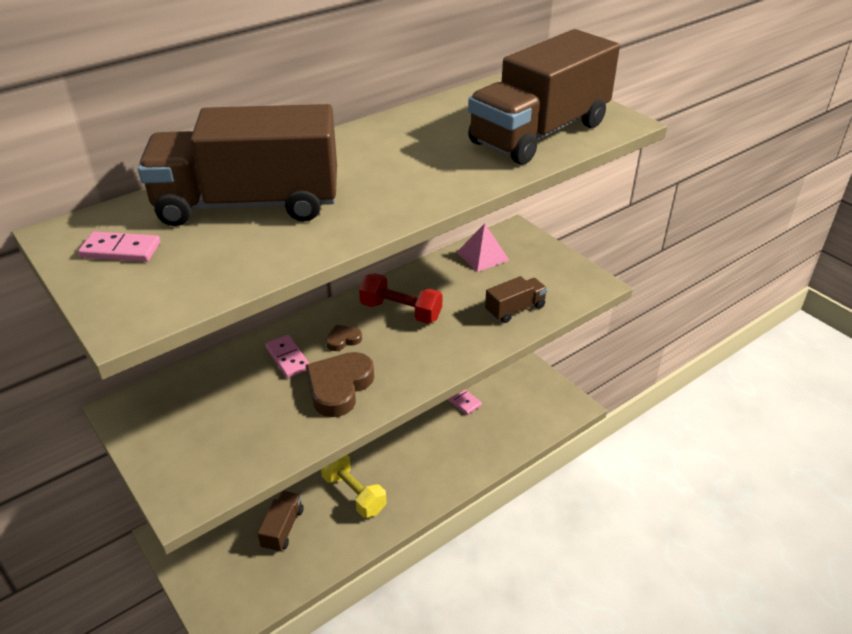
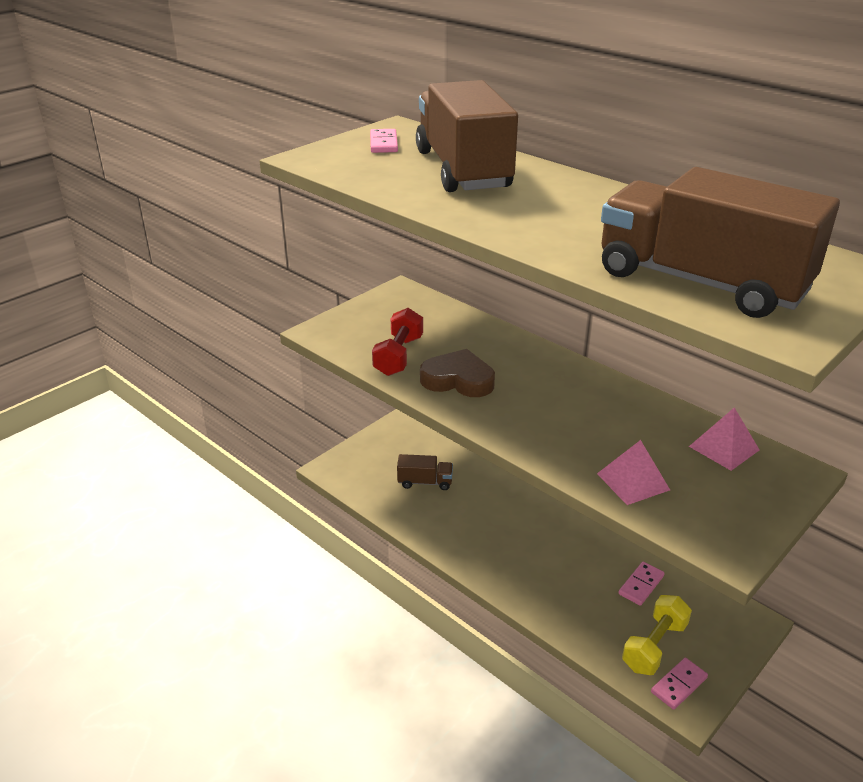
camera: 80 degrees right, 5 degrees down
(287, 358) = (485, 347): pink domino -> pink domino (678, 685)
(343, 340) = (523, 372): brown heart -> none
(354, 493) = (476, 520): yellow dumbbell -> yellow dumbbell (654, 646)
(401, 311) = (584, 400): red dumbbell -> red dumbbell (398, 356)
(515, 309) = (633, 481): brown truck -> pink pyramid

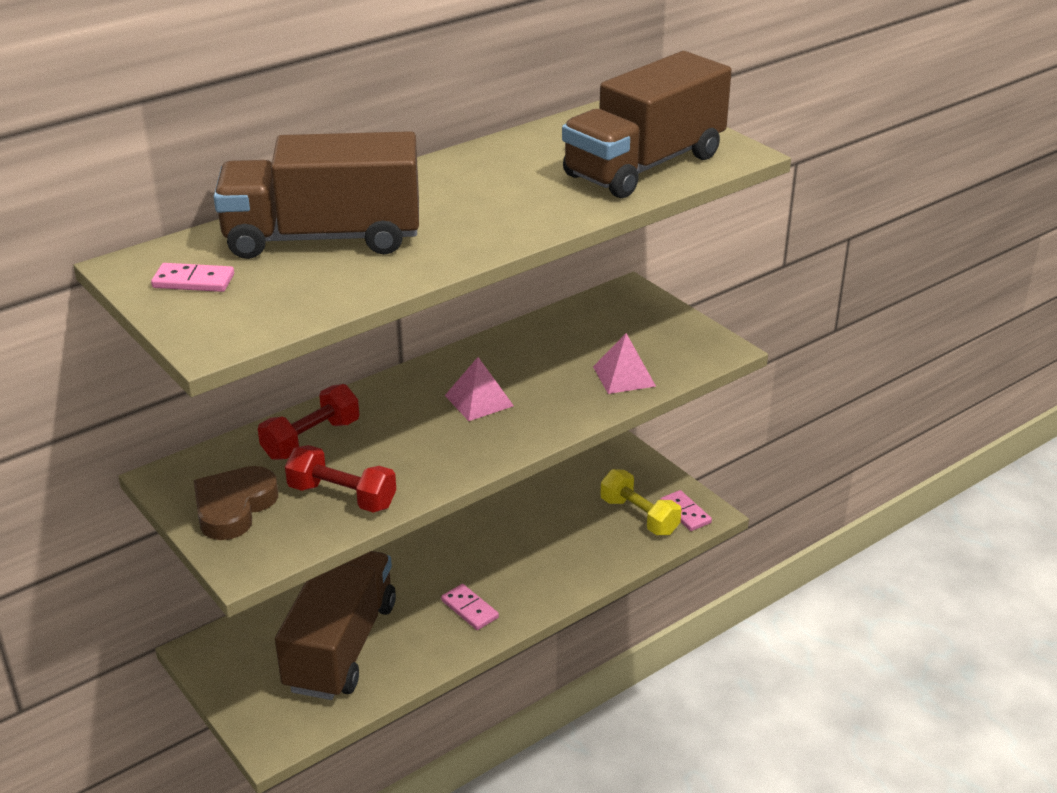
camera: 80 degrees left, 0 degrees up
(425, 482) = (341, 646): brown truck -> brown truck, size x2.24
(458, 380) = (415, 456): brown heart -> brown heart (234, 507)
(462, 333) = (311, 439): none -> red dumbbell
(641, 585) = (562, 506): pink domino -> pink domino (470, 609)
(724, 448) = (587, 318): pink pyramid -> pink pyramid (478, 400)

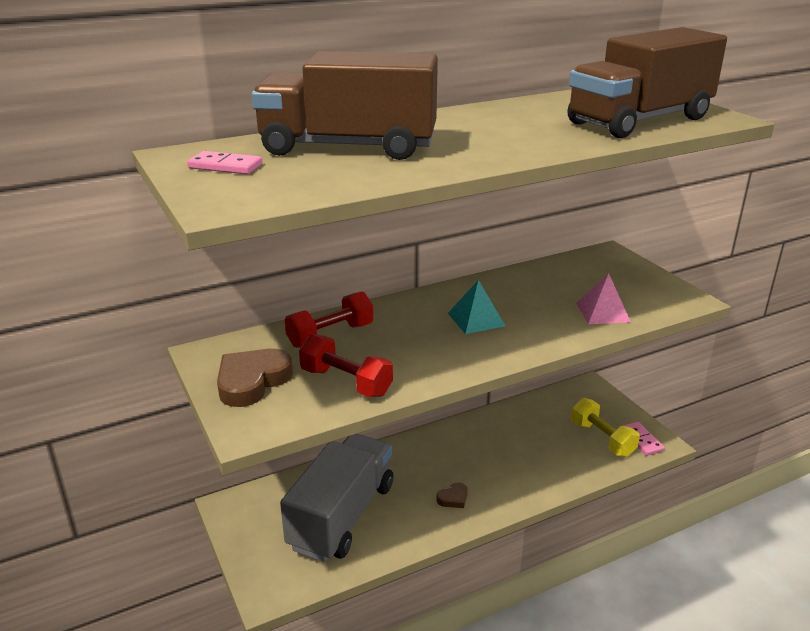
camera: 10 degrees right, 5 degrees down
(341, 646) = (342, 516): brown truck -> grey truck
(470, 609) = (453, 498): pink domino -> brown heart
(478, 400) = (476, 319): pink pyramid -> turquoise pyramid

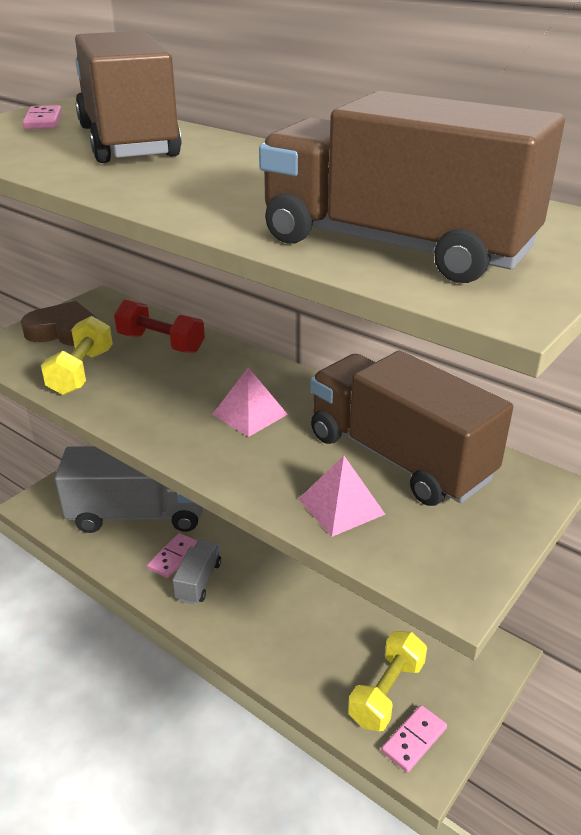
camera: 65 degrees right, 5 degrees up
(346, 382) = (81, 372): red dumbbell -> yellow dumbbell
(415, 506) = (173, 557): none -> pink domino
(453, 498) = (198, 581): brown heart -> grey truck
(476, 319) = (249, 414): turquoise pyramid -> pink pyramid
(562, 282) = (398, 457): none -> brown truck

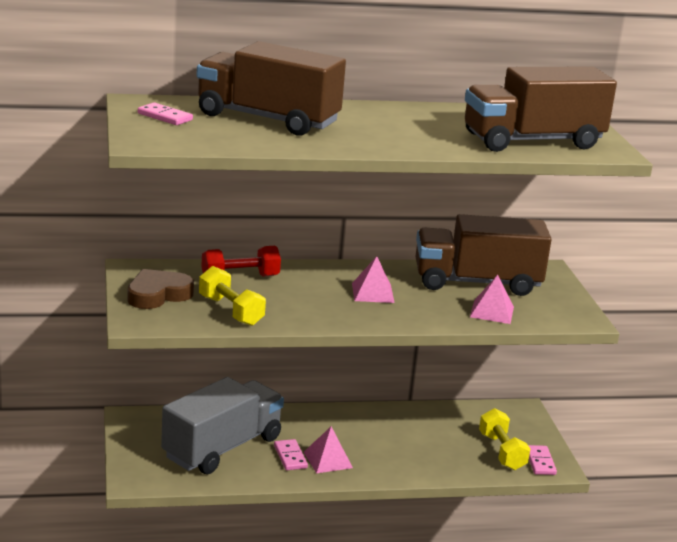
camera: 50 degrees left, 10 degrees down
(198, 581) = (328, 460): grey truck -> pink pyramid

